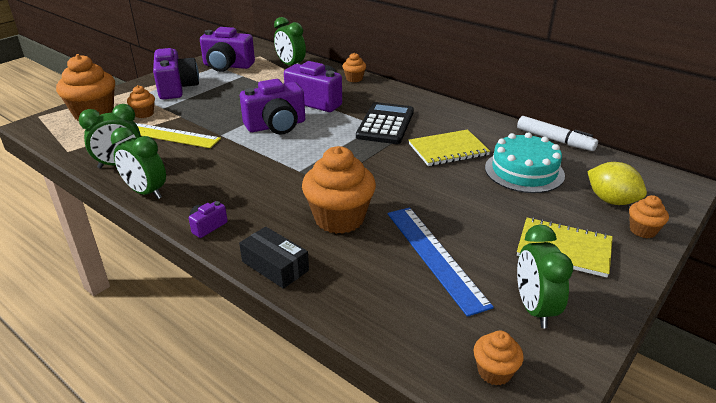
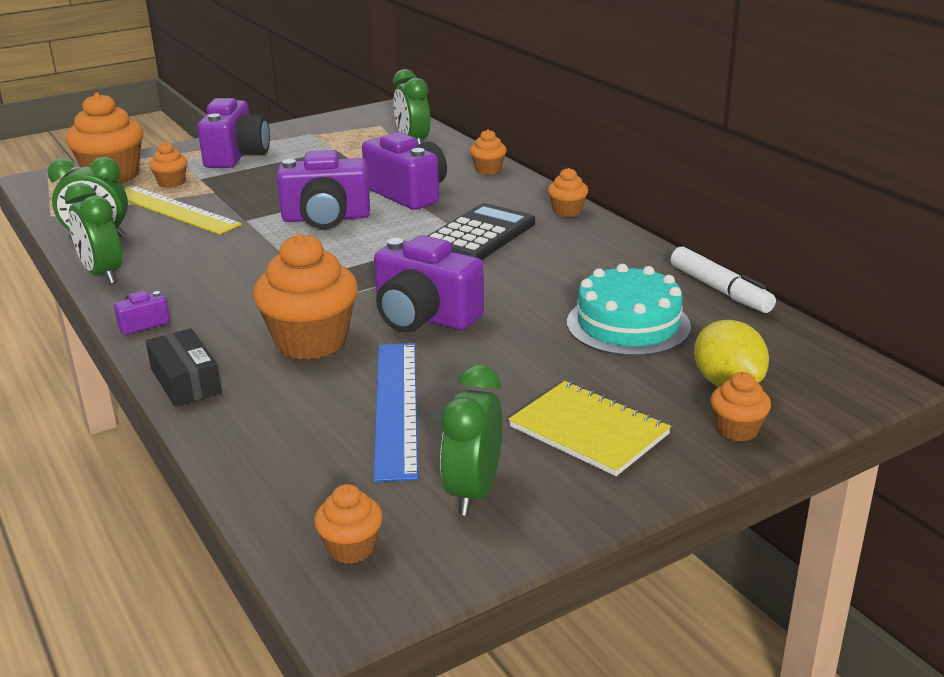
camera: 20 degrees right, 5 degrees down
(227, 66) = (325, 134): purple camera -> purple camera (424, 317)
(425, 101) = (567, 211): none -> orange cupcake
(448, 150) = (540, 280): yellow notebook -> none

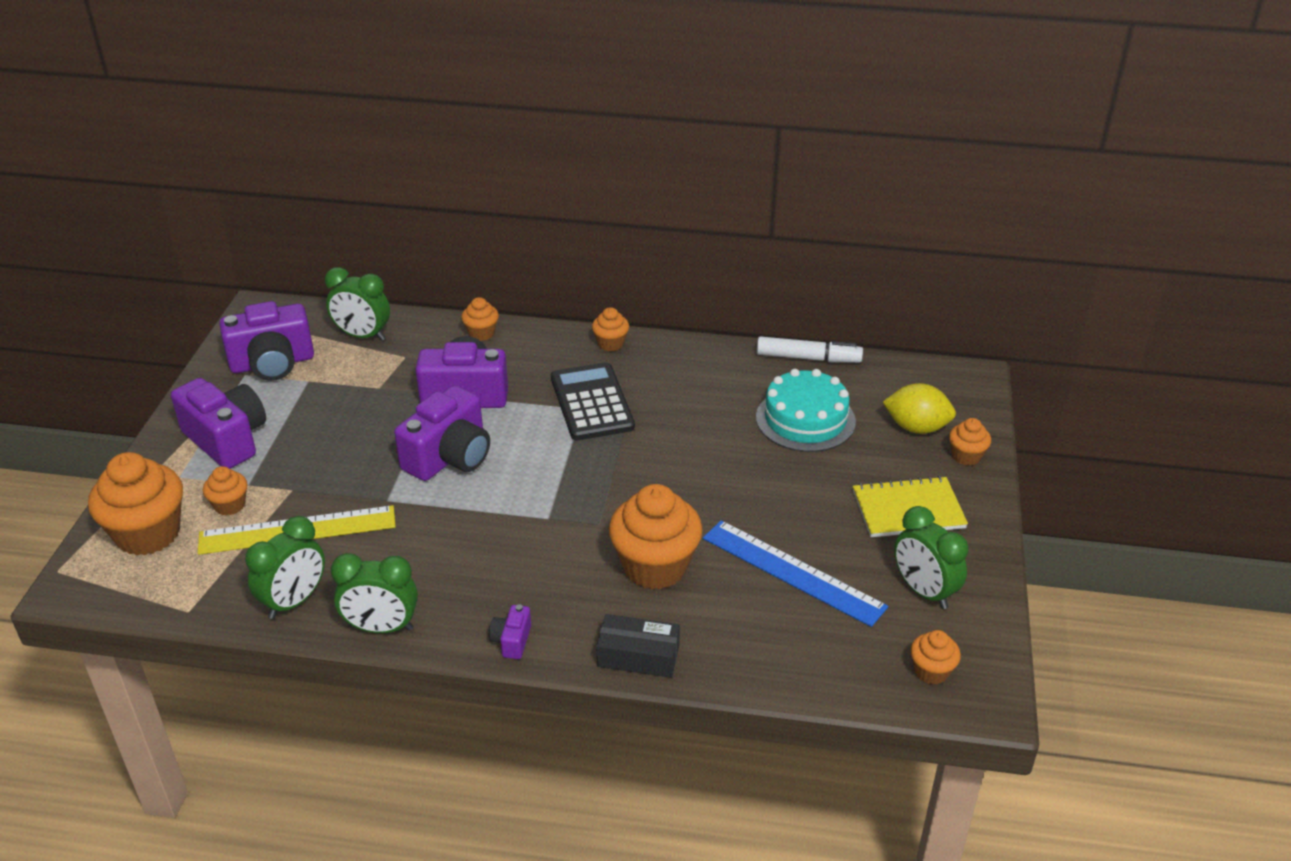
camera: 50 degrees left, 10 degrees up
(424, 317) = (686, 496): purple camera -> purple camera (272, 363)

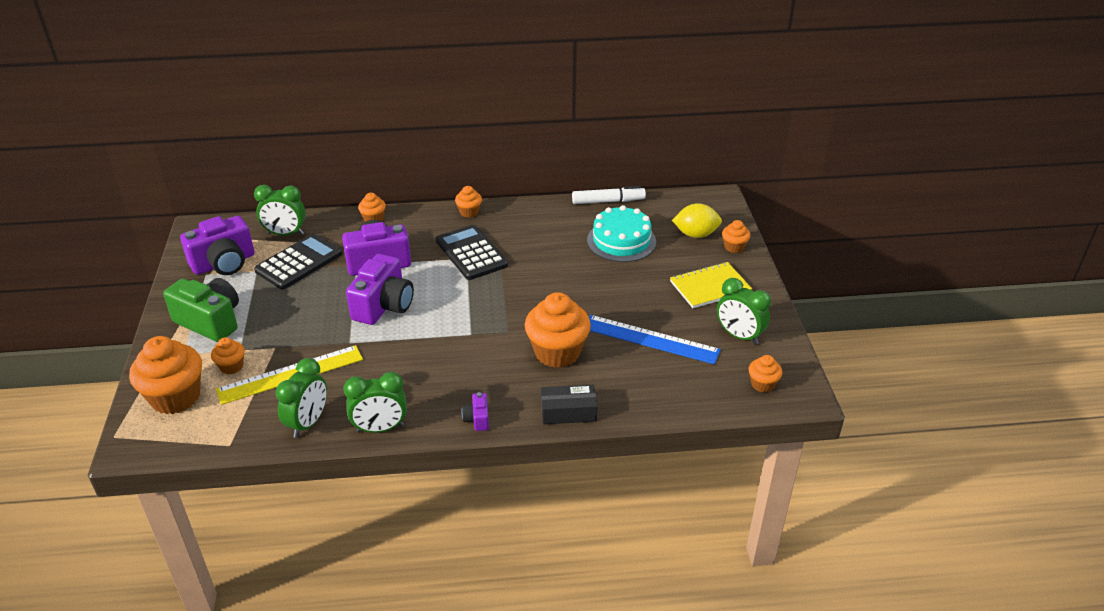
camera: 15 degrees left, 0 degrees up
(227, 439) = (210, 321): purple camera -> green camera
(364, 378) = (299, 262): none -> black calculator

